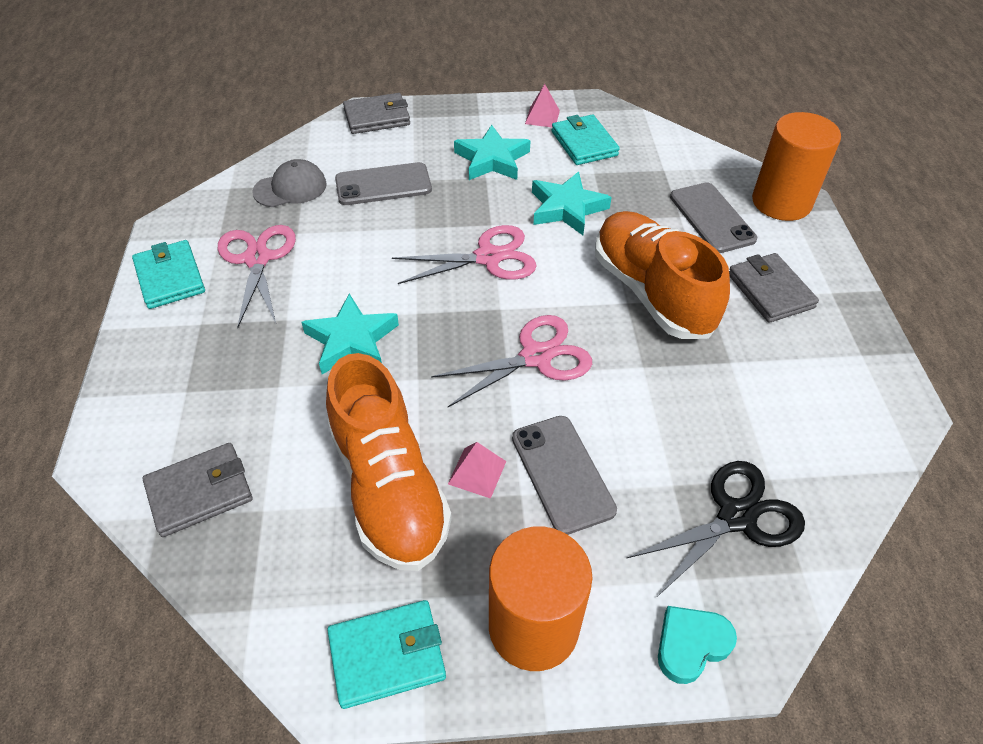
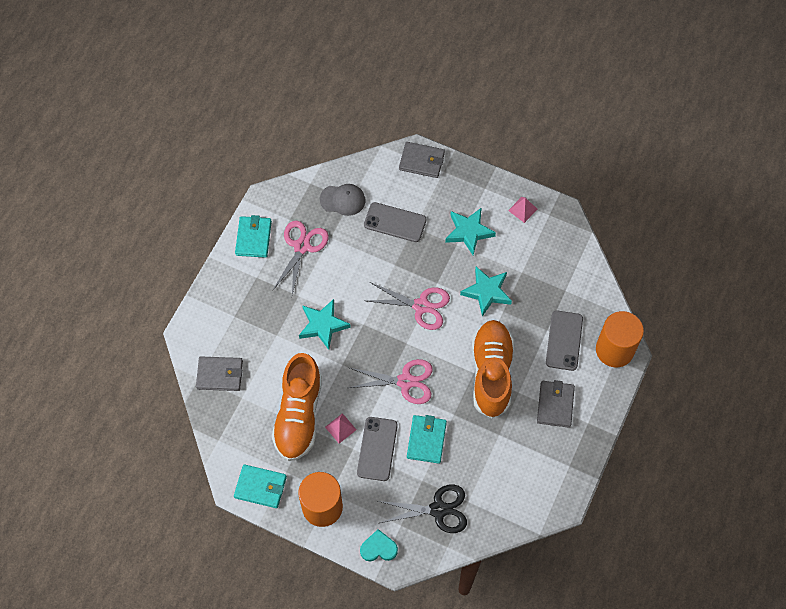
camera: 30 degrees right, 15 degrees up
(584, 143) = (532, 245): turquoise wallet -> turquoise wallet (426, 440)

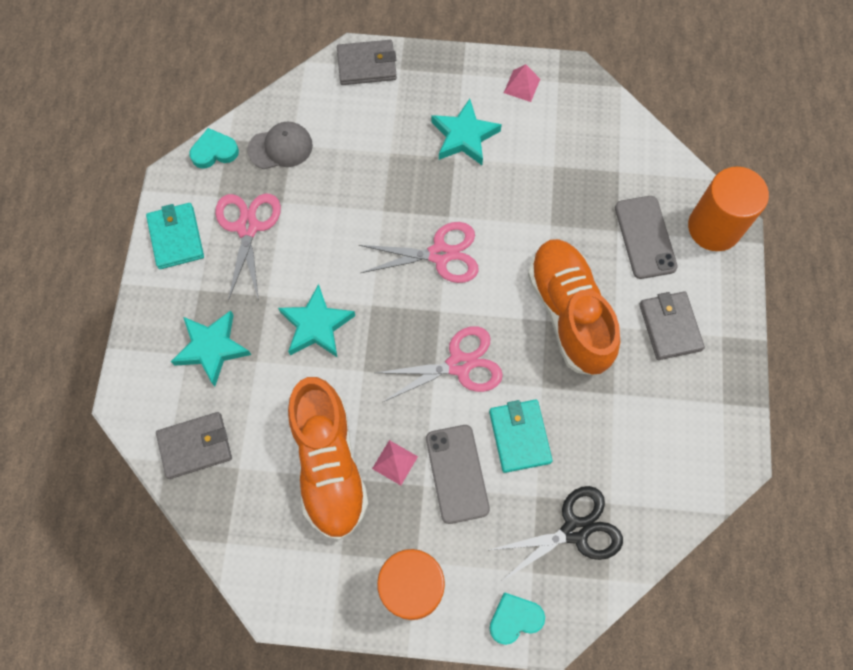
camera: 20 degrees left, 5 degrees up
(260, 487) = (312, 591): turquoise wallet -> none
(298, 188) = (214, 151): none -> turquoise heart
(395, 222) = (362, 155): grey phone -> none
(487, 292) = (519, 207): turquoise star -> turquoise star (212, 348)

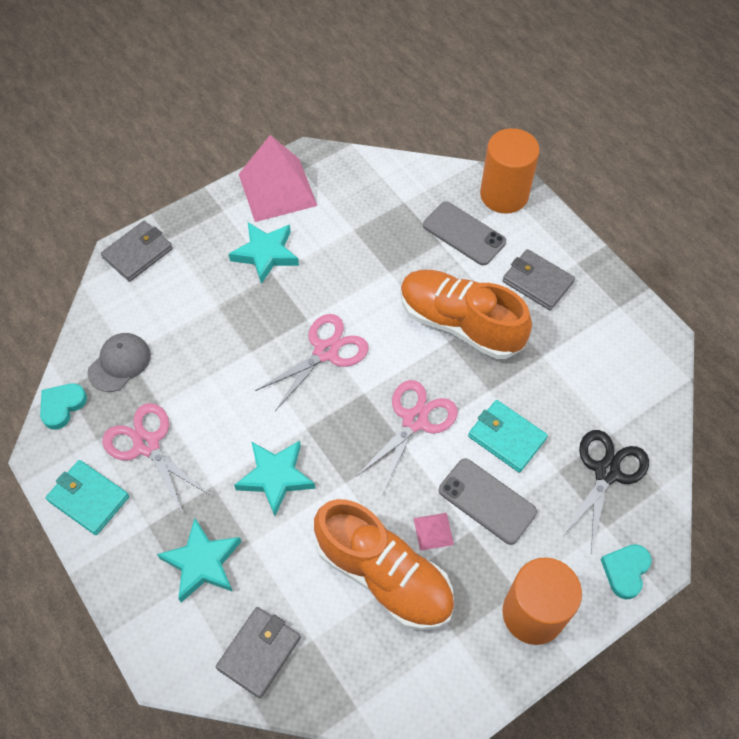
camera: 40 degrees left, 10 degrees down
(521, 85) = (277, 189): pink pyramid -> pink pyramid, size x2.29

